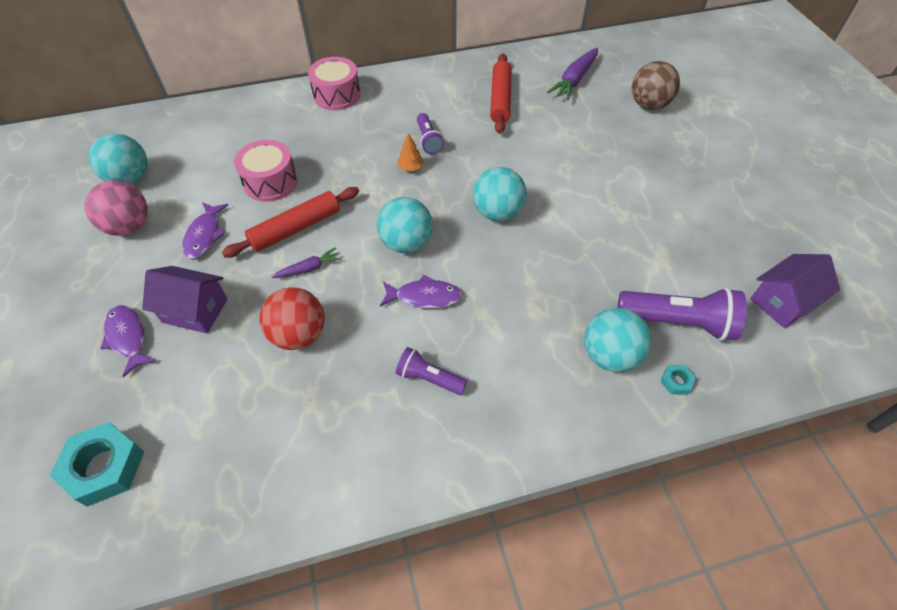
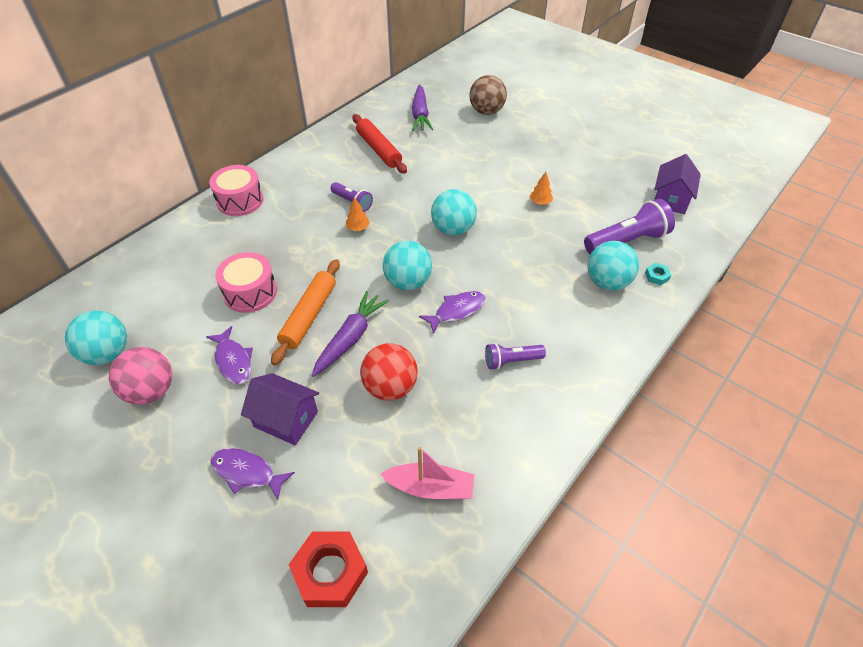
camera: 35 degrees left, 5 degrees down
(104, 467) = (330, 572): turquoise nut -> red nut
(195, 310) = (286, 419): purple house -> purple house turned 45 degrees clockwise
(244, 451) = (430, 487): none -> pink boat
(295, 228) = (309, 316): red rolling pin -> orange rolling pin
(309, 268) = (350, 338): purple carrot -> purple carrot, size x1.77
(616, 229) = (540, 202): none -> orange tree

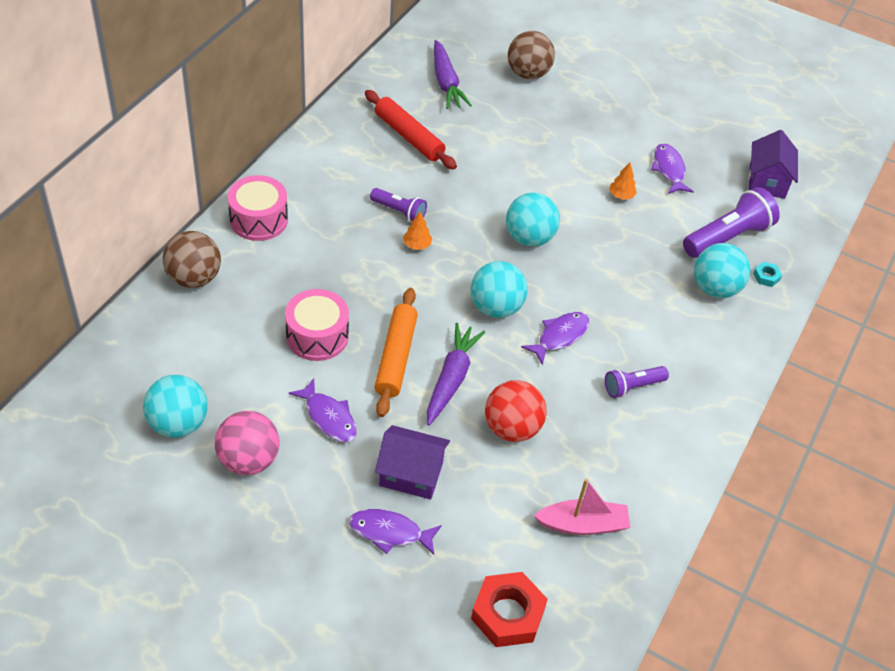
camera: 15 degrees left, 0 degrees up
(172, 240) = (194, 278): none -> brown ball
(586, 185) = (669, 169): none -> purple fish

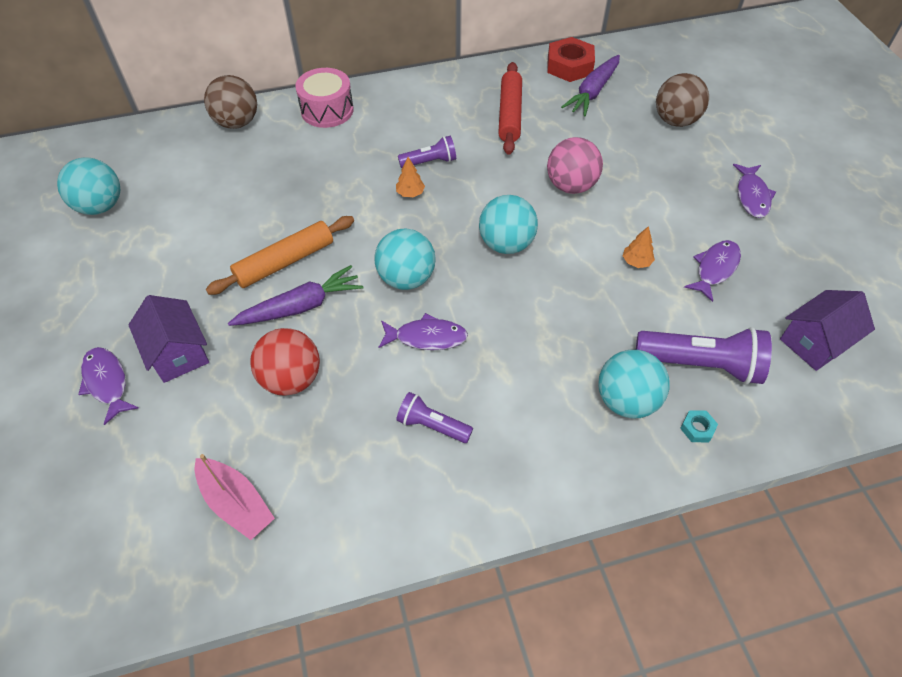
camera: 50 degrees right, 5 degrees up
(248, 460) = (102, 260): pink ball -> pink ball (571, 186)
(317, 336) = (256, 210): pink drum -> none
(329, 417) = (185, 270): purple fish -> purple fish (752, 196)
(399, 211) = (429, 162): purple flashlight -> purple flashlight turned 90 degrees counterclockwise
(507, 614) = (88, 520): red nut -> red nut (569, 66)

